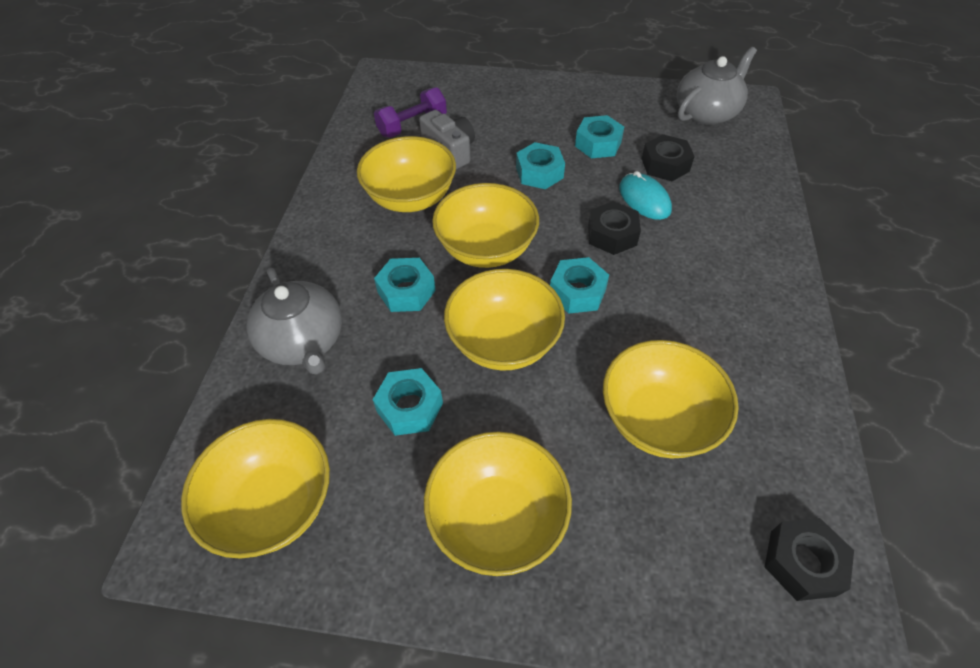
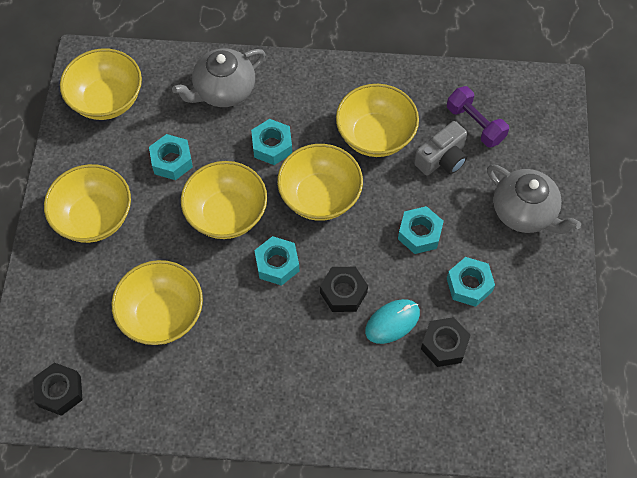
camera: 85 degrees right, 10 degrees up
(706, 113) = (538, 395): grey teapot -> grey teapot (524, 212)

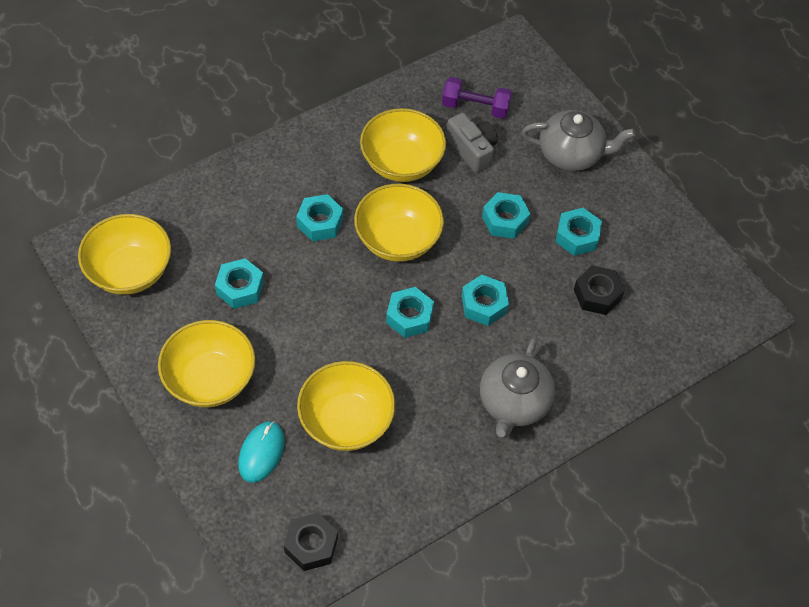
camera: 40 degrees left, 5 degrees down
(223, 90) = (235, 201): grey teapot -> grey teapot (513, 403)
(226, 214) = (329, 303): yellow bowl -> none
(343, 292) = (484, 304): black nut -> turquoise nut
(392, 322) = (542, 303): turquoise mouse -> turquoise mouse (261, 452)
(442, 158) = (472, 150): grey camera -> grey camera turned 45 degrees counterclockwise

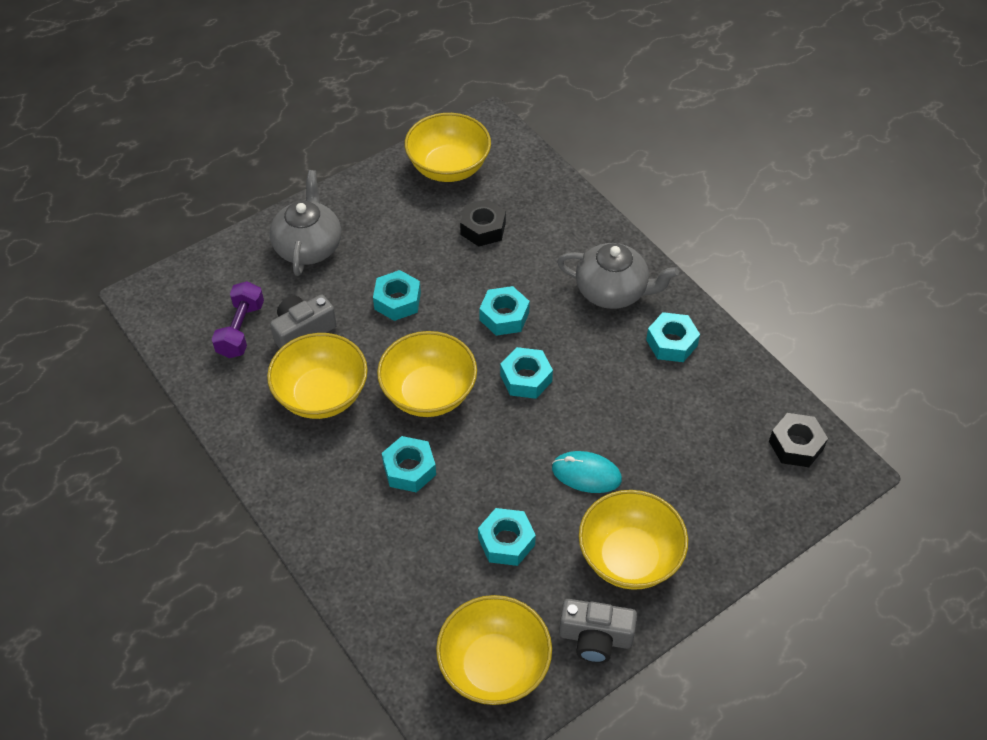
camera: 90 degrees left, 5 degrees down
(140, 345) = (595, 638): none -> grey camera
(261, 452) = (707, 498): turquoise mouse -> turquoise mouse (586, 474)
(346, 421) = (657, 425): yellow bowl -> yellow bowl (448, 167)
(577, 236) = (414, 243): turquoise nut -> turquoise nut (671, 343)

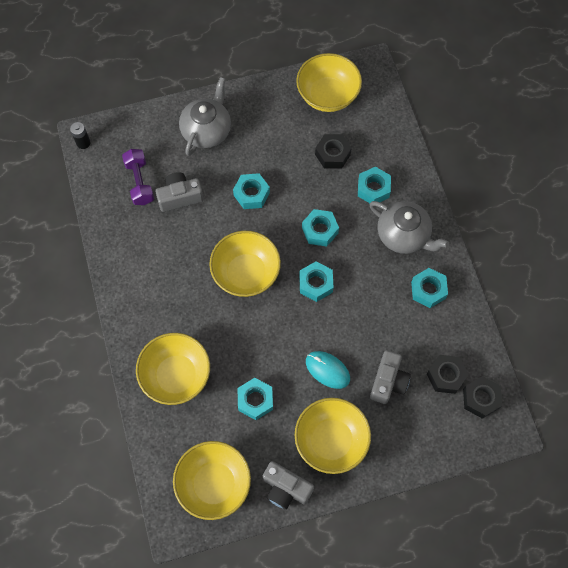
camera: 20 degrees right, 15 degrees up
(144, 305) = (83, 143): none -> black battery
(241, 330) = (139, 182): purple dumbbell -> purple dumbbell turned 45 degrees counterclockwise
(322, 395) = (175, 250): yellow bowl -> yellow bowl (176, 375)
(409, 469) = (212, 325): turquoise nut -> turquoise nut (373, 189)
(670, 462) = (388, 381): none -> grey camera
(740, 432) = (446, 376): none -> black nut

